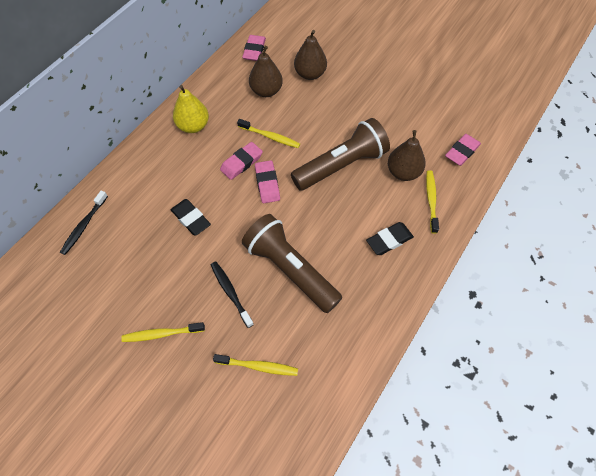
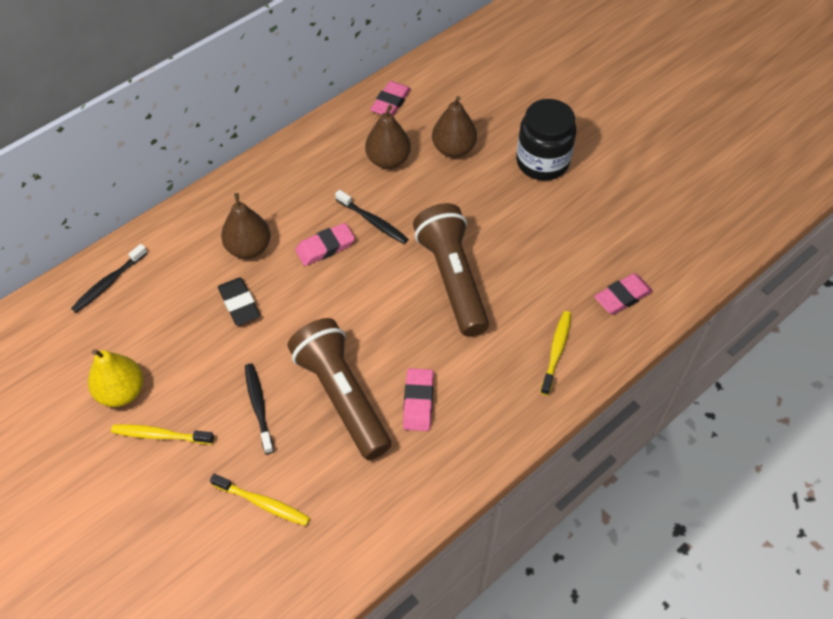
camera: 15 degrees right, 5 degrees down
(193, 126) = (280, 187): yellow pear -> yellow pear (121, 392)
(267, 184) = (349, 281): pink eraser -> pink eraser (418, 402)
(270, 137) = (373, 221): yellow toothbrush -> black toothbrush
(341, 165) = (452, 279): brown flashlight -> brown flashlight turned 90 degrees counterclockwise
(374, 71) = (542, 162): none -> black jar
(389, 240) = (481, 390): black eraser -> none
(403, 172) = (532, 306): brown pear -> brown pear (249, 248)

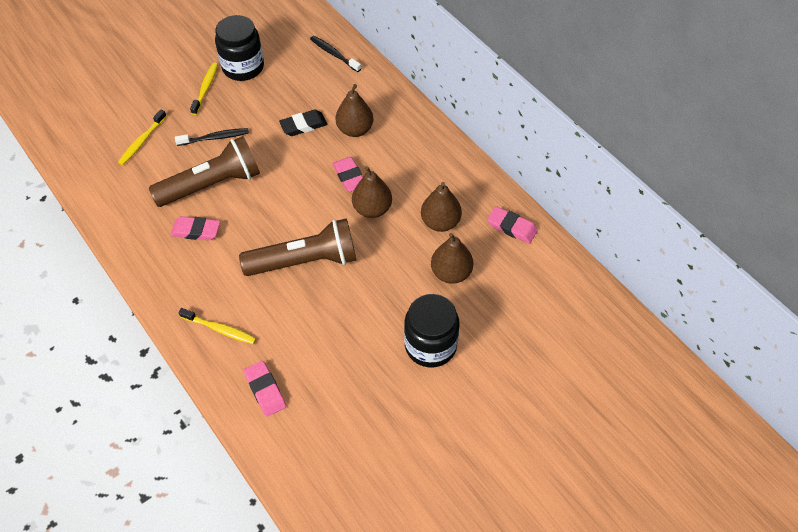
camera: 95 degrees right, 0 degrees up
(121, 392) = (243, 67): yellow pear -> black jar
(373, 221) = (372, 209): black toothbrush -> brown pear

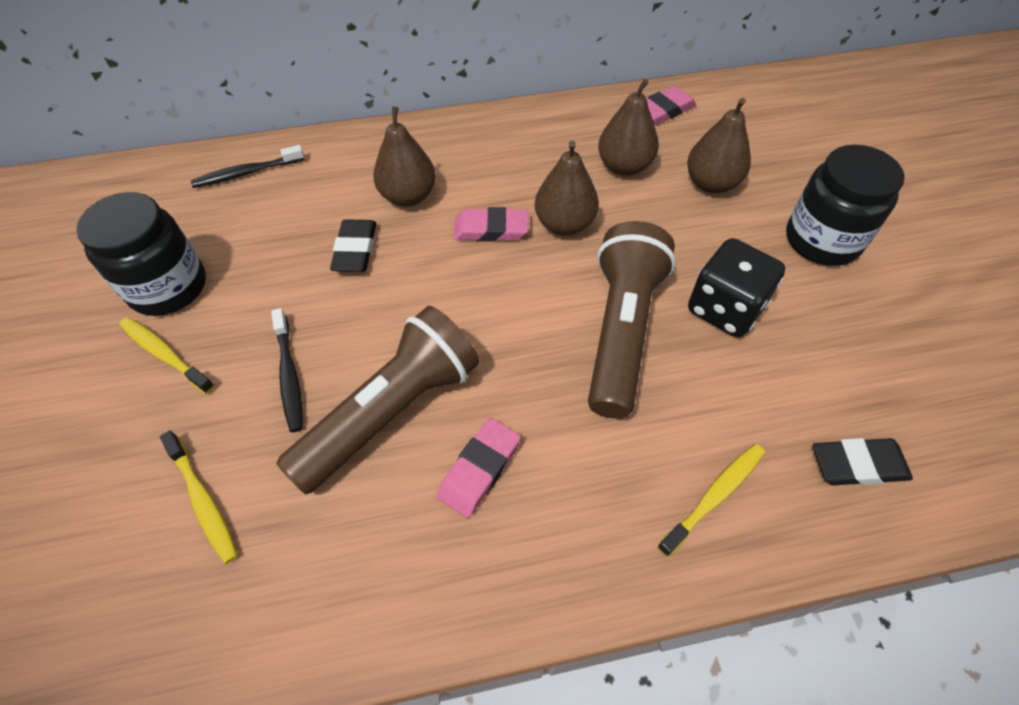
camera: 65 degrees left, 0 degrees up
(211, 185) = (391, 412): brown flashlight -> brown flashlight turned 45 degrees clockwise
(215, 138) = (289, 375): black toothbrush -> black toothbrush turned 150 degrees clockwise
(265, 390) = (858, 465): pink eraser -> black eraser
(345, 305) = (725, 308): none -> black dice

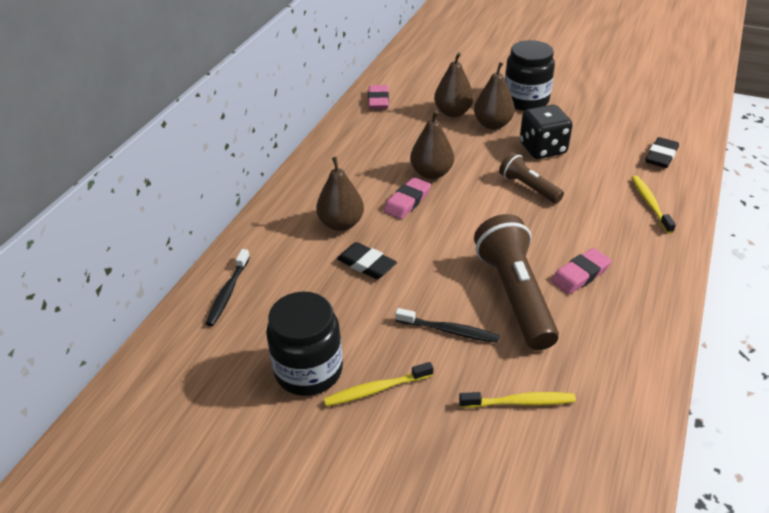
camera: 55 degrees left, 15 degrees down
(479, 469) = (580, 275): pink eraser -> pink eraser turned 75 degrees clockwise
(621, 331) = (528, 187): brown flashlight -> brown flashlight, size x0.56
(624, 166) = (408, 133): brown pear -> brown pear (492, 124)

